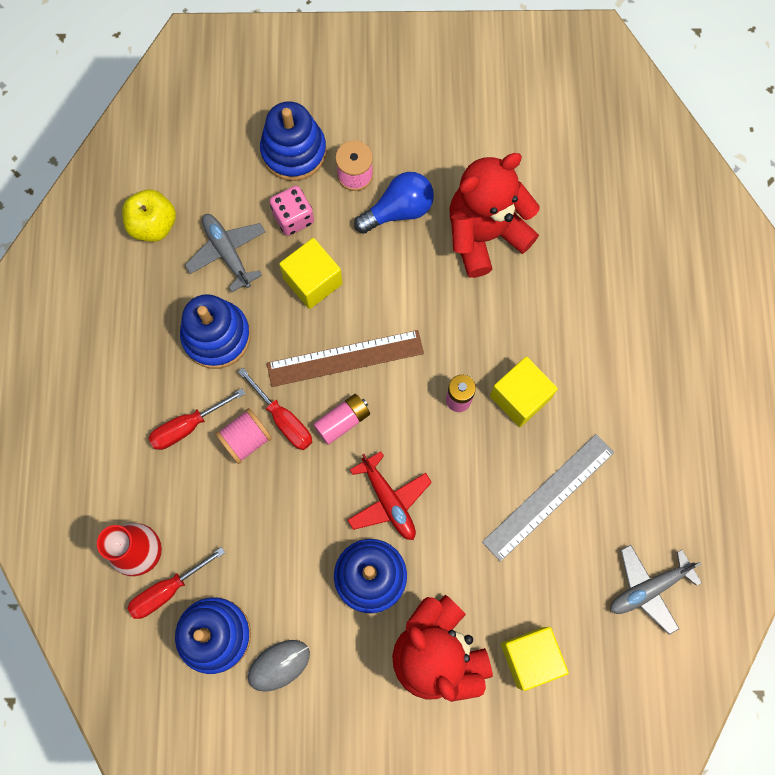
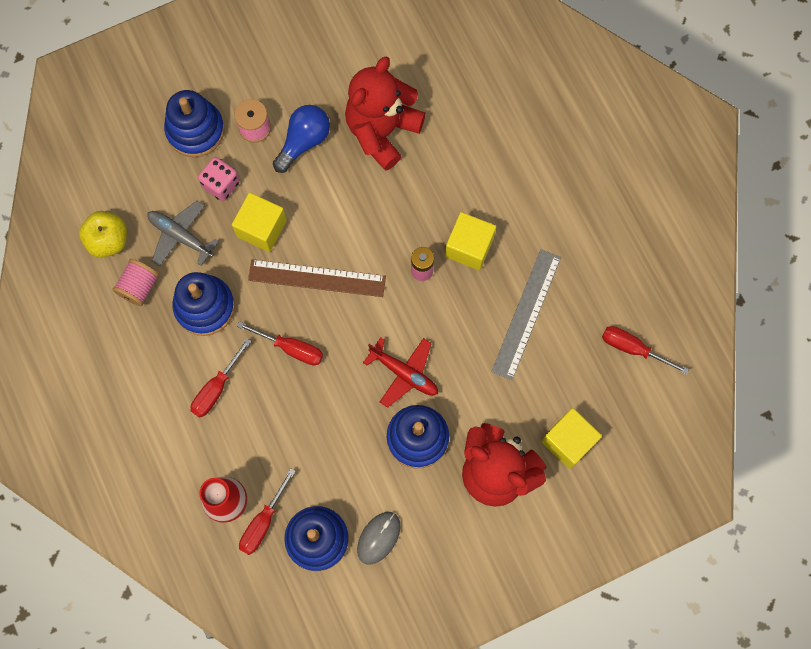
camera: 25 degrees left, 0 degrees up
(246, 439) = (268, 377): pink spool -> pink spool (139, 287)
(342, 421) = (338, 328): pink battery -> none
(345, 358) = (317, 278): brown ruler -> brown ruler turned 45 degrees clockwise
(648, 588) = (633, 348): grey plane -> red screwdriver

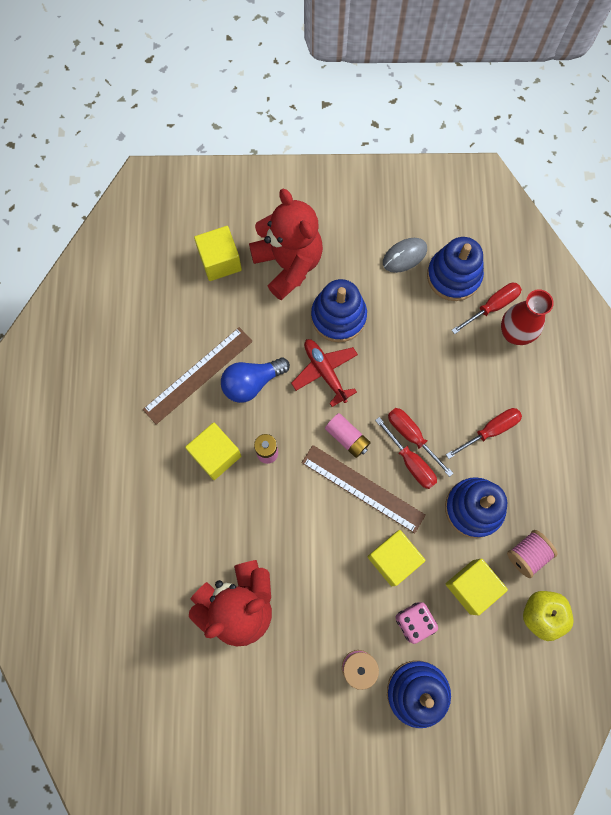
camera: 155 degrees left, 0 degrees up
(180, 236) = (471, 587): grey plane -> yellow cube
(304, 141) = (317, 629): blue light bulb -> blue light bulb (252, 383)
(353, 318) = (347, 438): none -> pink battery
(526, 314) = (198, 375): grey ruler -> brown ruler
(633, 348) = (127, 308): red screwdriver -> red screwdriver (410, 462)

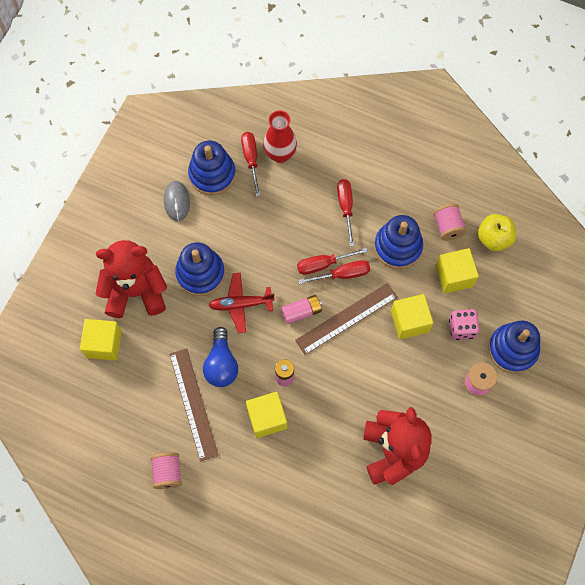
camera: 65 degrees left, 5 degrees down
(118, 384) = (168, 472): none -> pink spool

